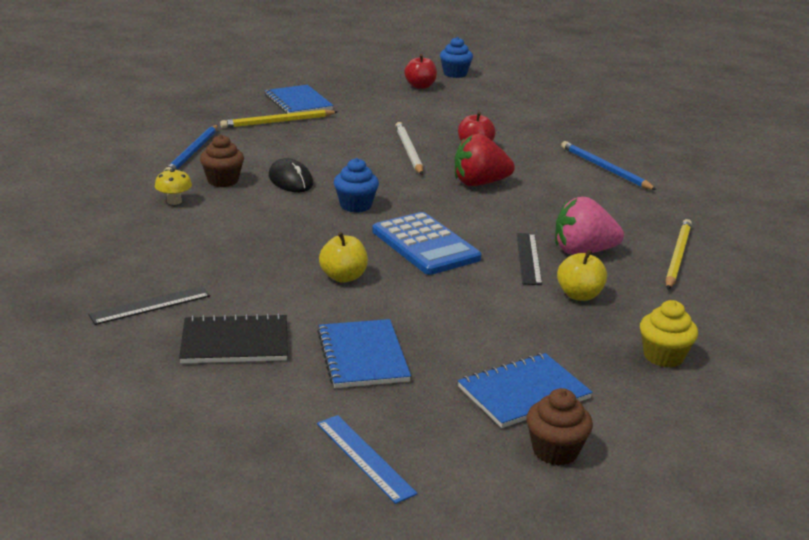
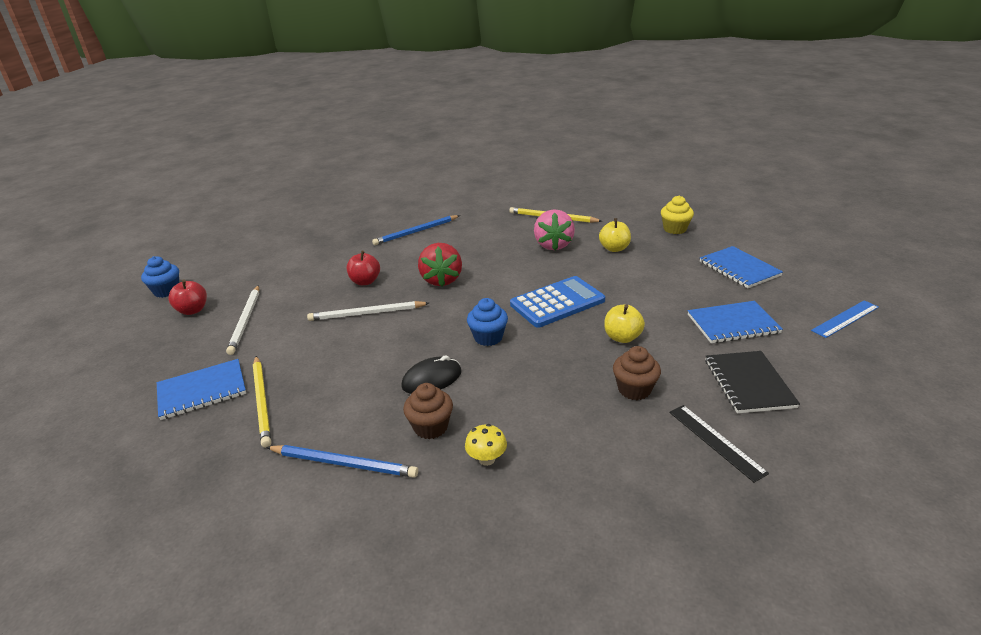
camera: 85 degrees left, 5 degrees up
(400, 106) = (245, 321): none -> white pencil
(528, 258) = (568, 263): black ruler -> none
(555, 451) = (789, 261): brown cupcake -> brown cupcake (634, 389)

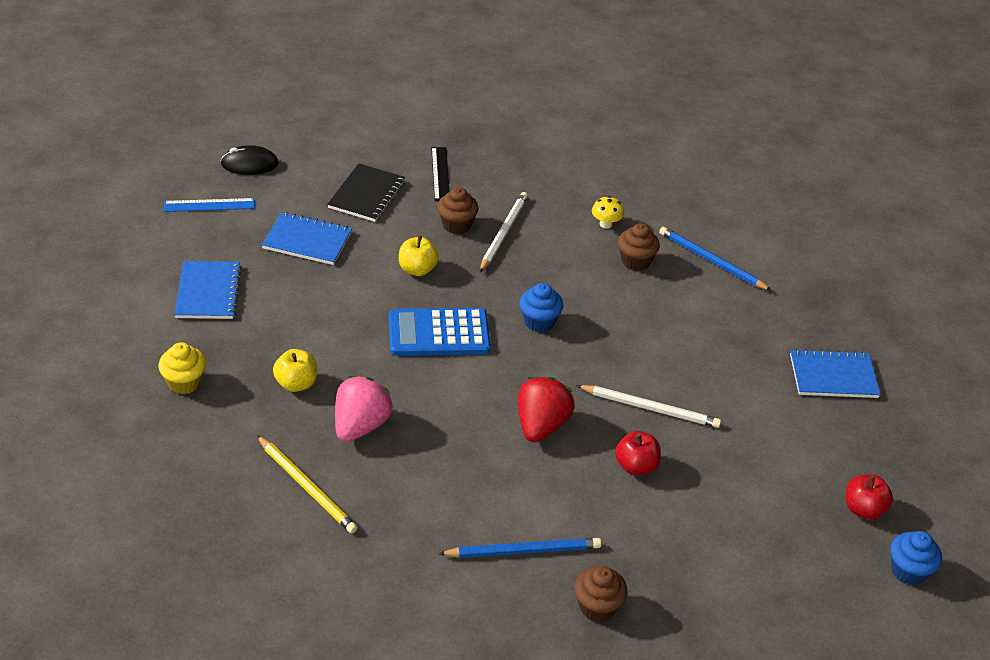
camera: 160 degrees left, 10 degrees up
(245, 321) = (794, 459): white pencil -> white pencil (503, 233)
(262, 402) = (774, 340): yellow pencil -> none
(364, 227) = (597, 606): none -> brown cupcake
(432, 379) = (615, 301): black mouse -> black mouse (249, 164)

